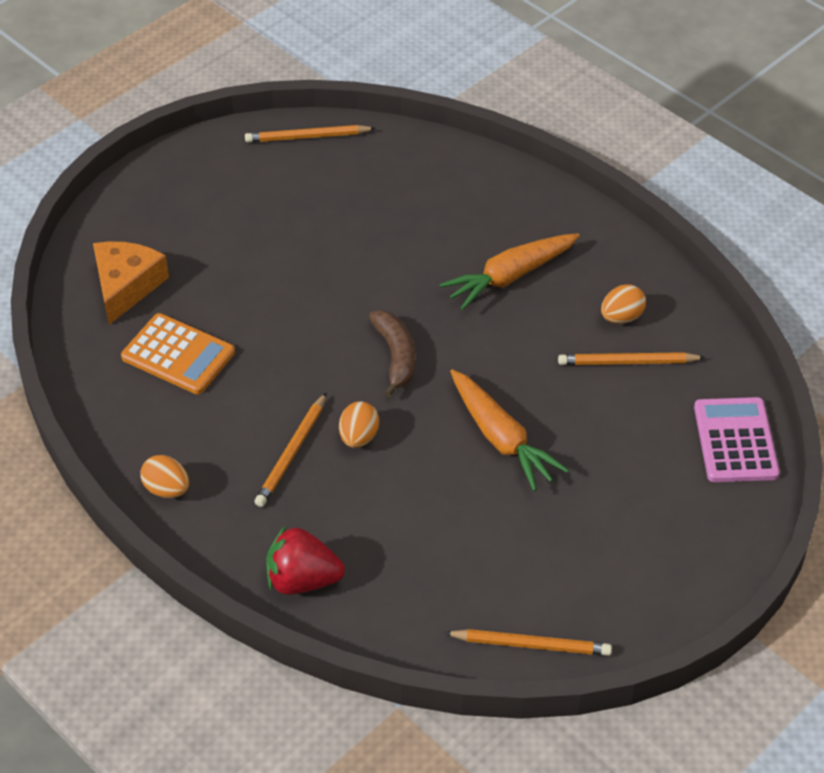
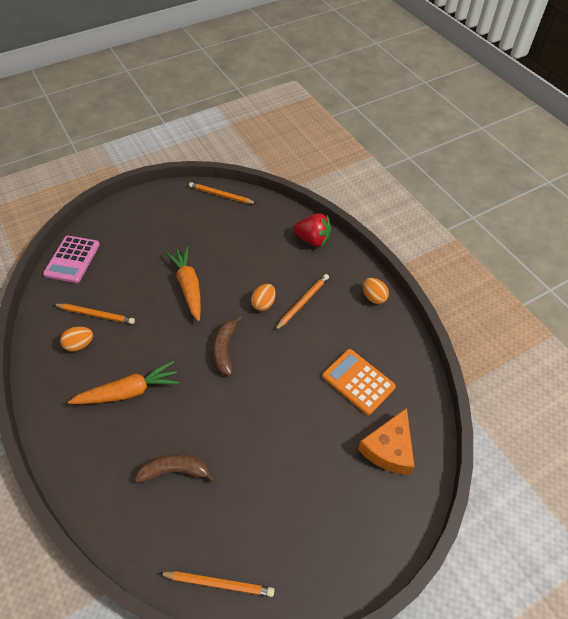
camera: 165 degrees left, 5 degrees up
(401, 212) = (175, 470): none -> brown banana

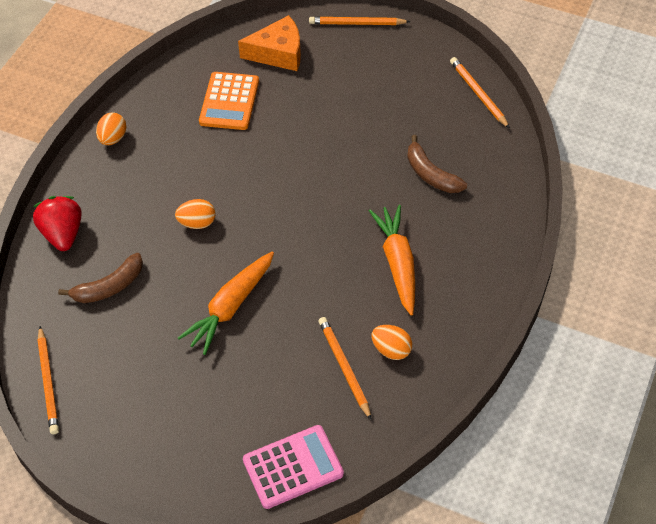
camera: 125 degrees left, 0 degrees up
(129, 391) = (397, 263): orange carrot -> orange carrot turned 45 degrees clockwise
(225, 349) = (282, 219): brown banana -> brown banana (109, 287)
(302, 302) = (168, 191): orange pencil -> orange pencil (357, 23)

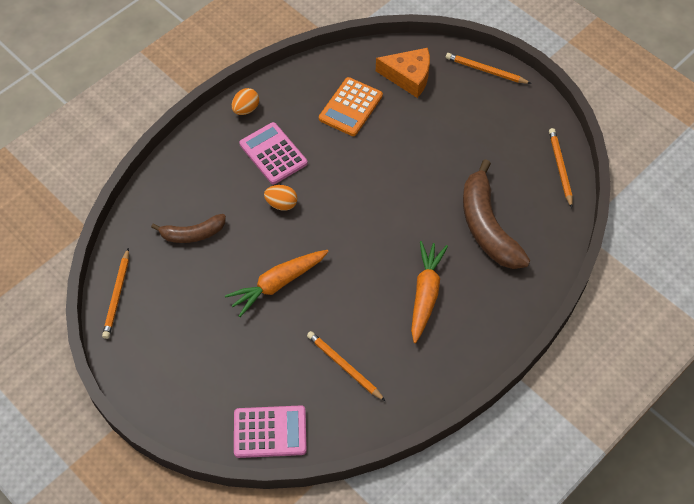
camera: 20 degrees right, 5 degrees up
(63, 234) = (175, 178): red strawberry -> none
(164, 174) = (273, 154): none -> pink calculator
(344, 368) = (344, 366): orange pencil -> orange pencil turned 45 degrees counterclockwise
(391, 350) = (388, 365): orange egg -> none
(431, 174) = (487, 226): brown banana -> brown banana, size x1.73

